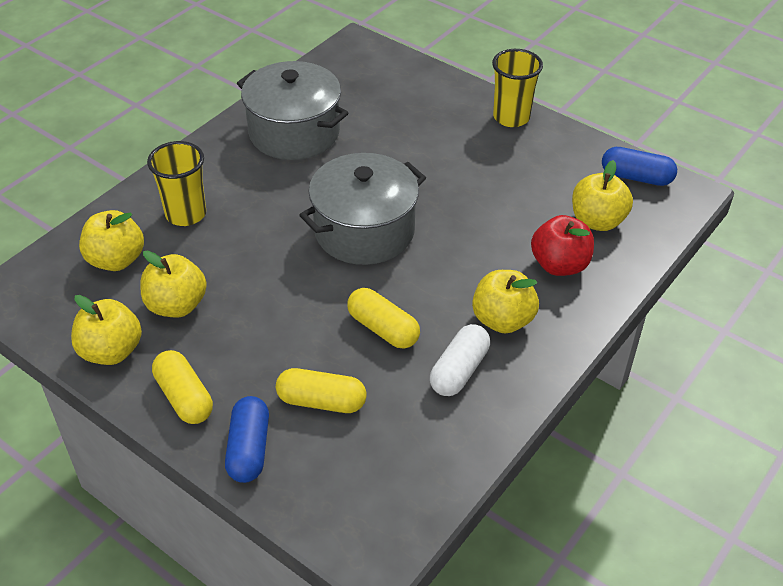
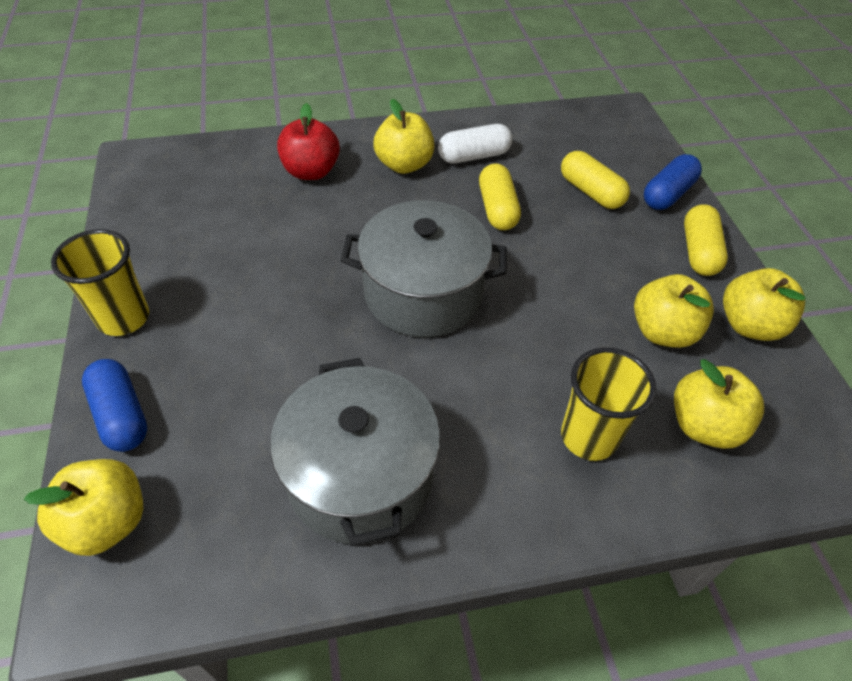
camera: 140 degrees left, 5 degrees up
(597, 221) = (232, 181): yellow apple -> yellow apple (107, 522)
(636, 177) = (142, 191): blue capsule -> blue capsule (121, 415)

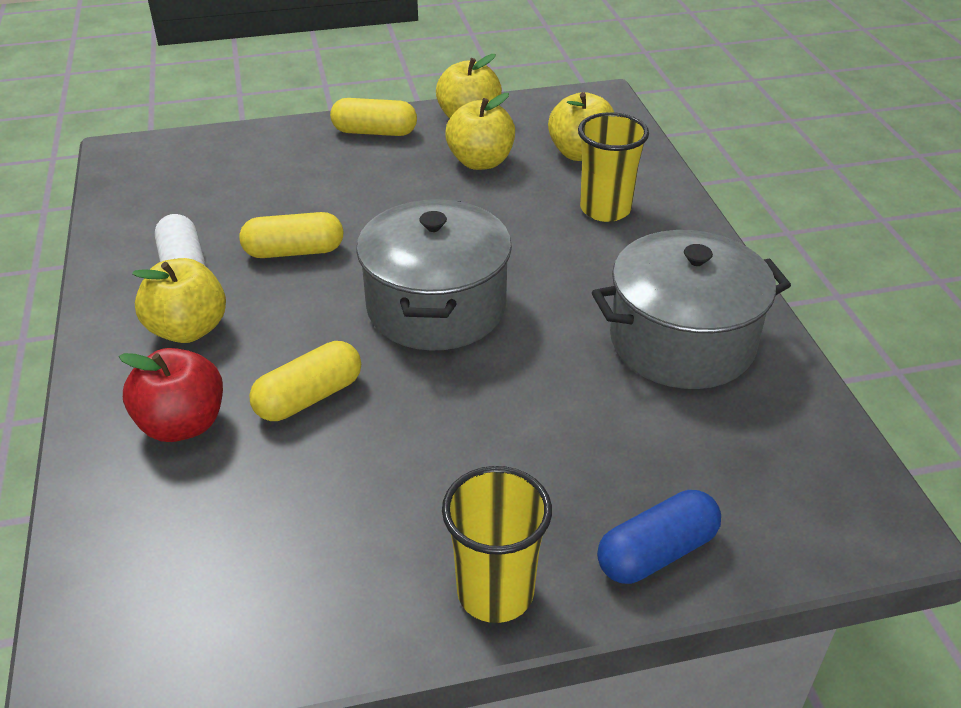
camera: 90 degrees left, 10 degrees down
(107, 522) = (794, 529): yellow apple -> none
(591, 192) = (273, 185): yellow capsule -> yellow capsule (309, 397)
(667, 194) = (285, 139): blue capsule -> none

